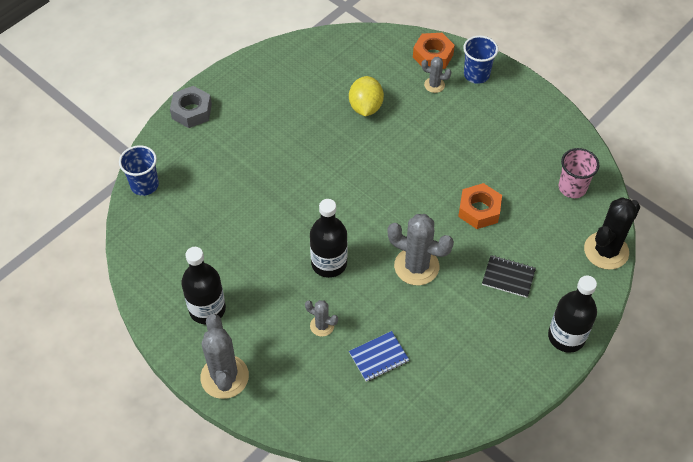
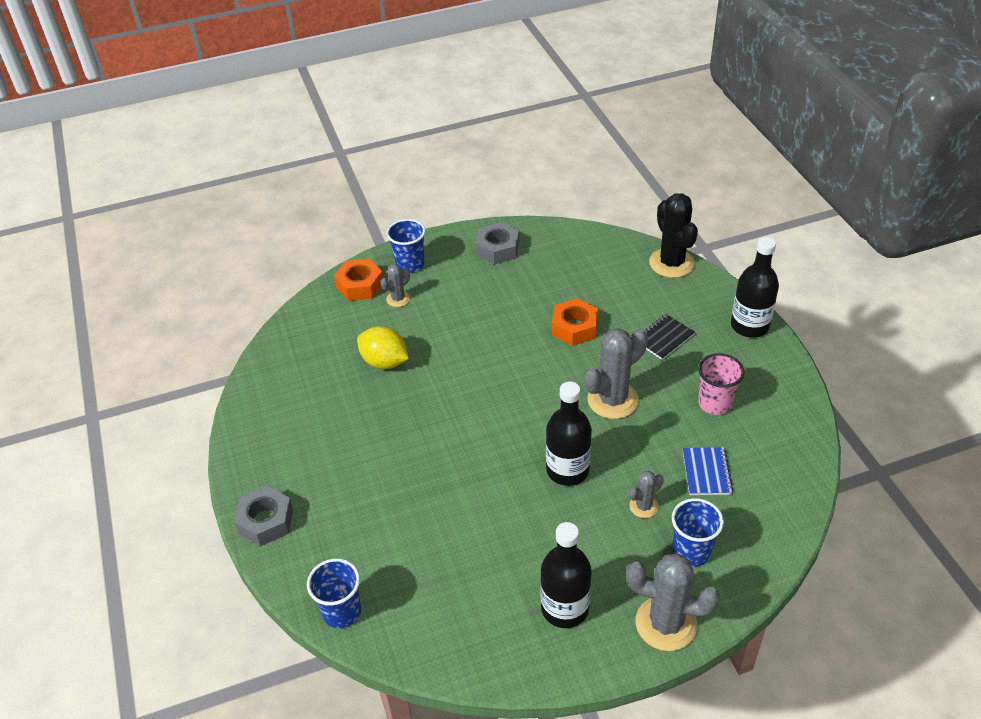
camera: 60 degrees left, 10 degrees down
(297, 372) = (691, 551): none -> blue cup
(534, 122) = (497, 249): none -> grey nut
(572, 188) = (589, 256): pink cup -> pink cup (715, 403)

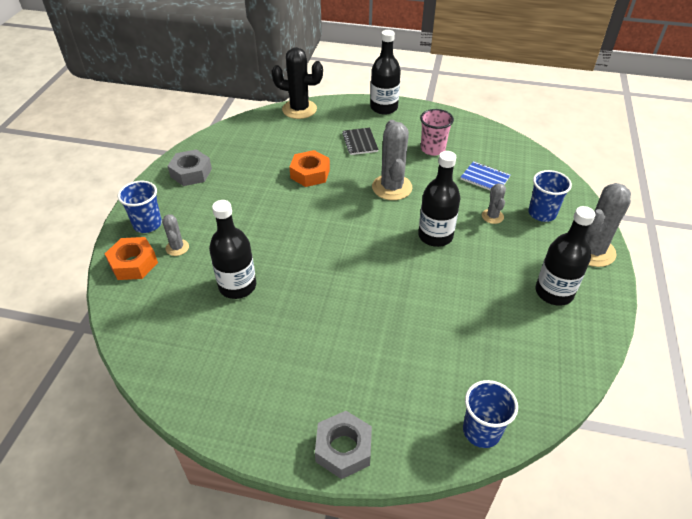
camera: 60 degrees left, 0 degrees up
(384, 362) = (237, 286): yellow lemon -> black bottle

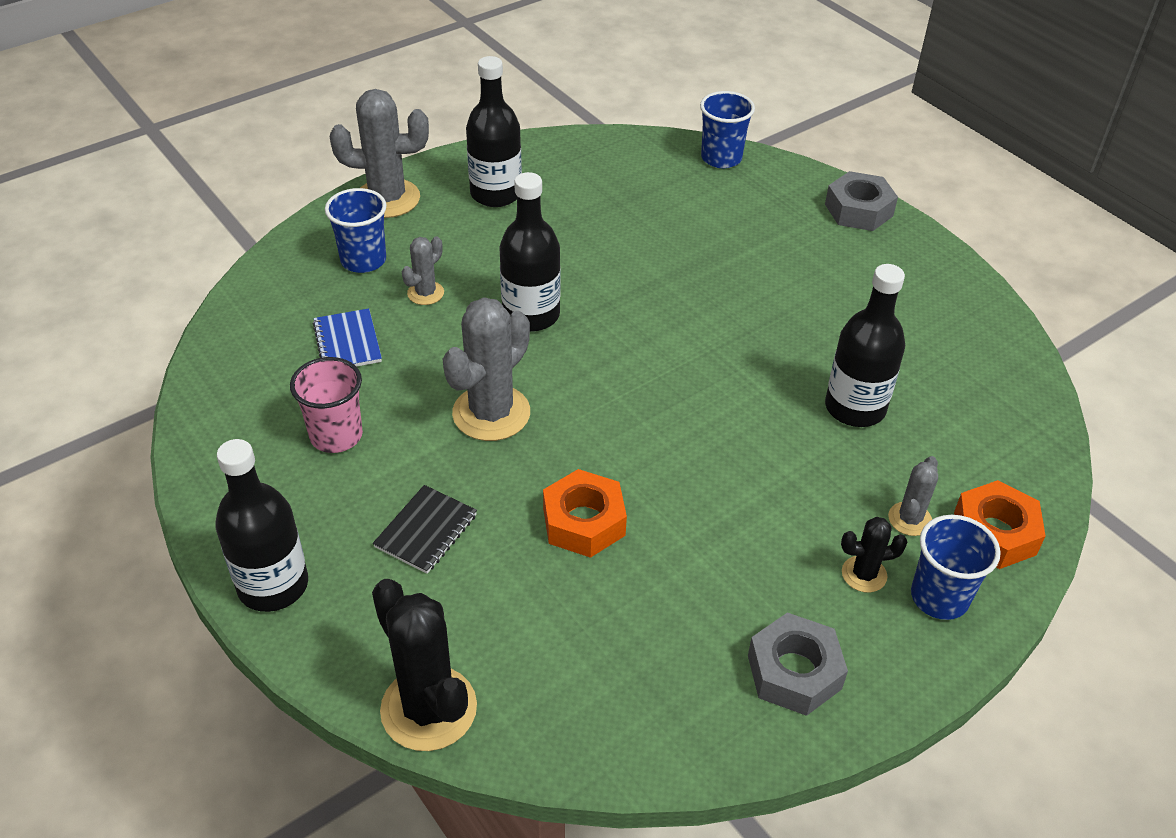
camera: 140 degrees left, 0 degrees up
(185, 215) = (864, 574): none -> black cactus

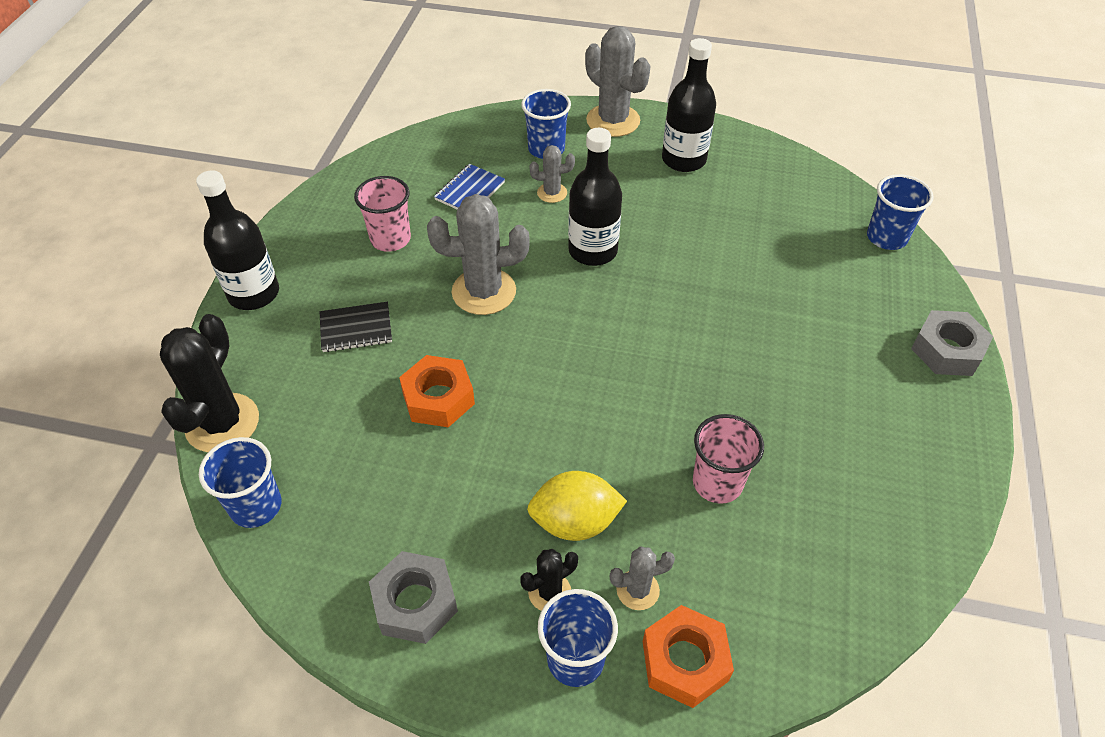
camera: 50 degrees right, 5 degrees up
(568, 736) = (256, 506): none -> blue cup
(810, 515) = (575, 522): none -> yellow lemon
(855, 408) = (717, 483): black bottle -> pink cup
(864, 574) = (549, 592): black cactus -> black cactus turned 75 degrees counterclockwise

